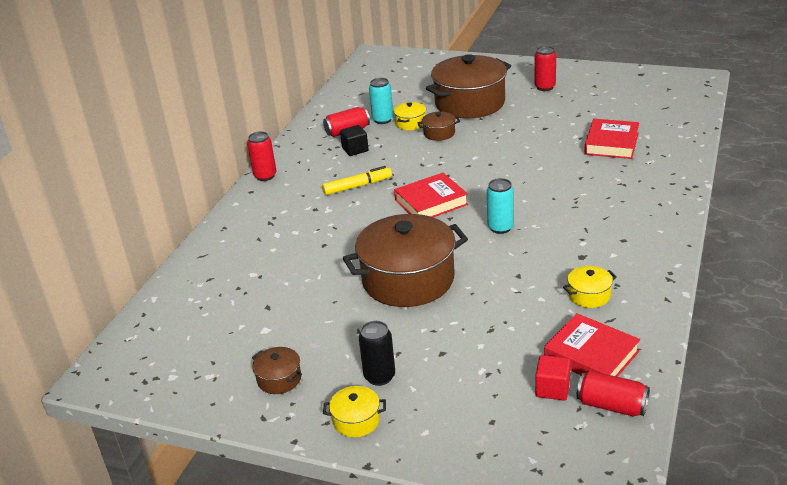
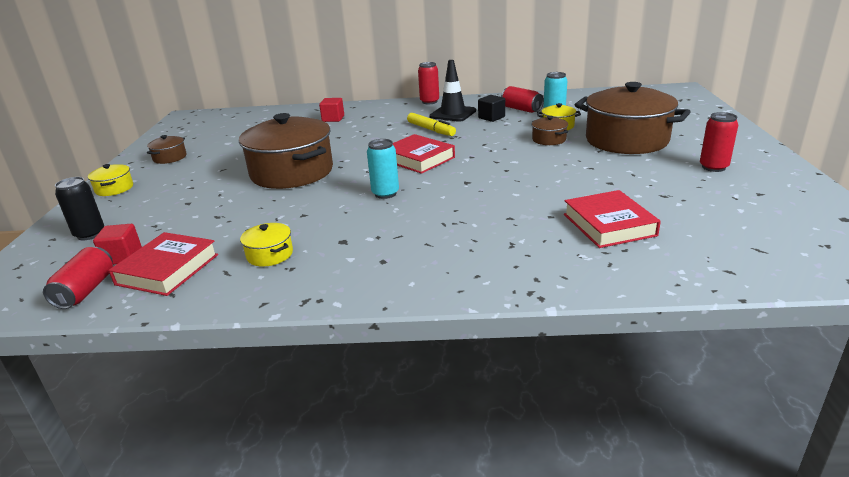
camera: 70 degrees right, 5 degrees down
(255, 244) = (333, 119): none -> red cube
(321, 168) = (453, 114): none -> black traffic cone
(379, 376) = (163, 186): black can -> black can (90, 234)
(611, 143) = (609, 225): red book -> red book turned 75 degrees clockwise

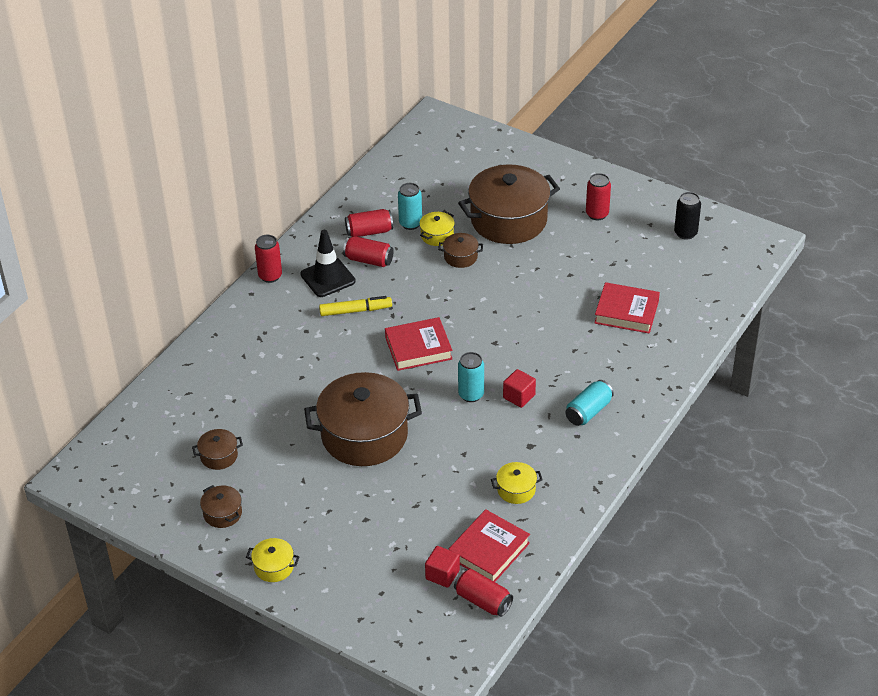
camera: 60 degrees left, 15 degrees up
(90, 234) = (375, 592): black can -> black can (685, 233)
(167, 269) = (489, 550): red book -> red book turned 75 degrees clockwise
(231, 140) = (219, 456): none -> brown pot
(333, 119) = (239, 362): red cube -> red cube (519, 396)
(427, 255) = (588, 411): none -> turquoise can
(491, 117) = (369, 260): black cube -> red can

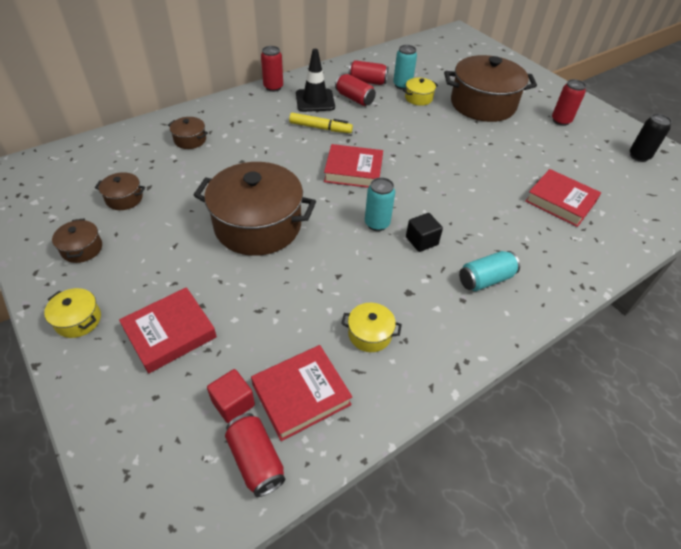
camera: 20 degrees right, 5 degrees up
(357, 548) = (170, 333): none -> red book
(460, 257) = (429, 117): brown pot -> brown pot (190, 140)
(519, 396) = (421, 241): red cube -> black cube

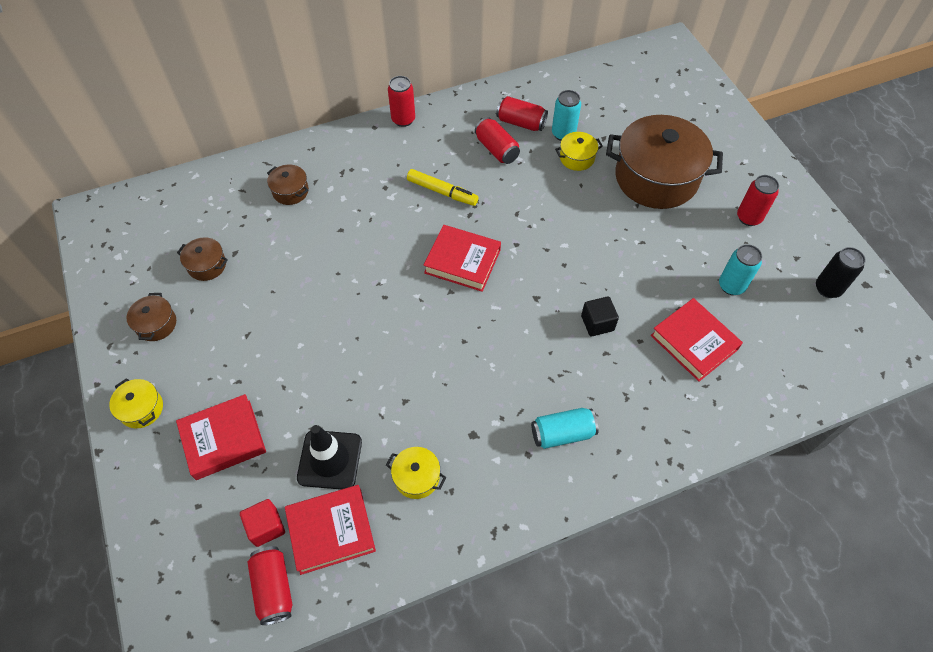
camera: 15 degrees right, 10 degrees up
(258, 225) = (337, 322): brown pot -> none
(315, 100) = (447, 147): black traffic cone -> black traffic cone (330, 460)
(377, 224) = (466, 340): turquoise can -> turquoise can (731, 286)
(421, 241) = (509, 371): black cube -> black cube (597, 323)

